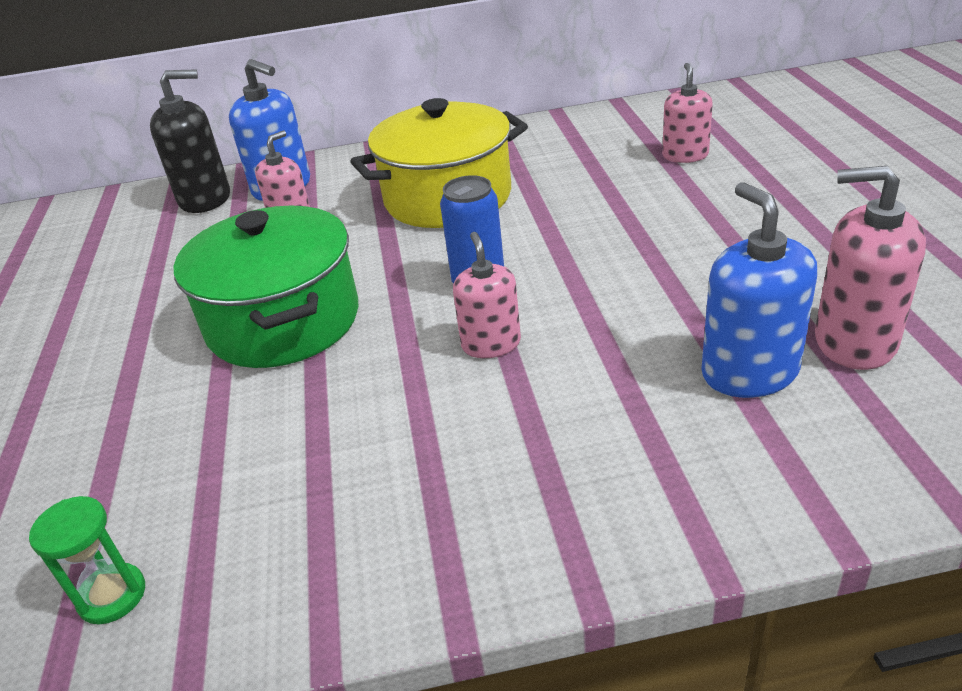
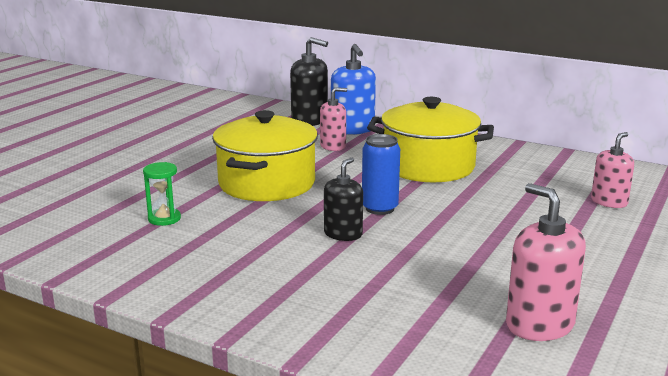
camera: 35 degrees right, 15 degrees down
(112, 596) = (73, 241): green hourglass -> green hourglass (164, 219)
(283, 321) = (267, 183): green pot -> yellow pot
(491, 344) = (343, 234): pink soap dispenser -> black soap dispenser
(749, 372) = (452, 306): blue soap dispenser -> none

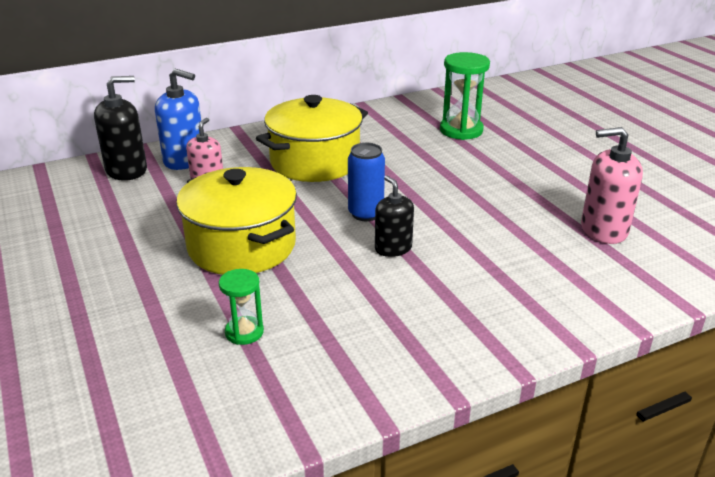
camera: 55 degrees left, 10 degrees up
(609, 202) = (461, 130): pink soap dispenser -> green hourglass

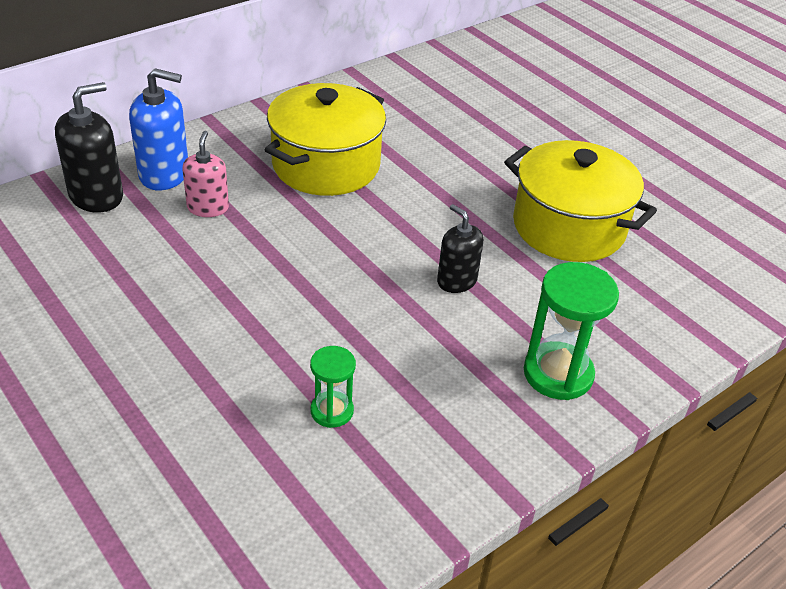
camera: 15 degrees left, 10 degrees up
(242, 246) = (284, 295): yellow pot -> yellow pot (568, 227)
(366, 214) = (411, 236): blue can -> none
(461, 130) = (481, 105): green hourglass -> green hourglass (558, 374)
(603, 230) = (670, 234): pink soap dispenser -> none

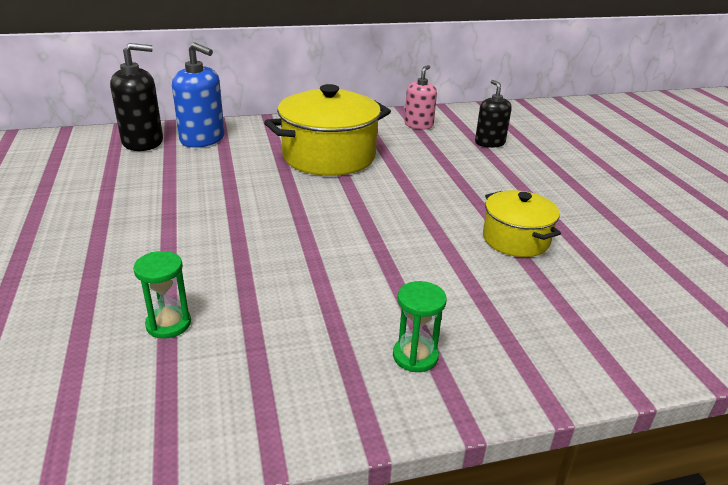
camera: 25 degrees right, 10 degrees down
(208, 208) = (213, 163): pink soap dispenser -> pink soap dispenser (418, 125)
(457, 281) = (373, 255): black soap dispenser -> black soap dispenser (489, 143)
(558, 374) = (415, 356): green hourglass -> green hourglass, size x0.58
(568, 227) = (515, 239): yellow pot -> yellow pot, size x0.58

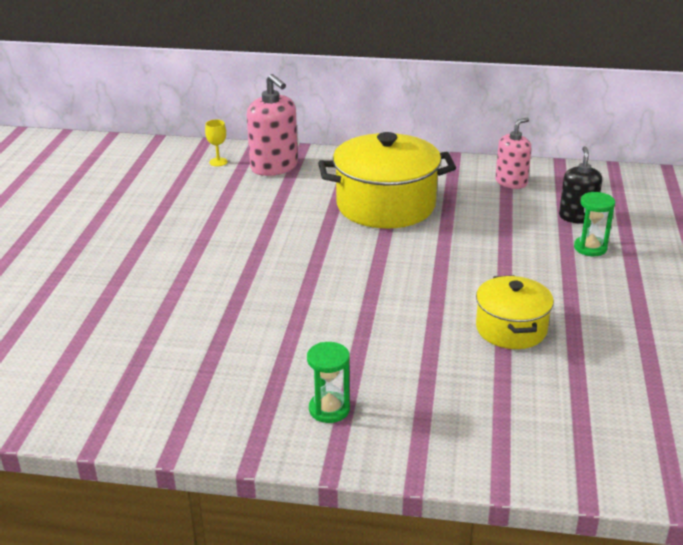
camera: 25 degrees right, 0 degrees up
(143, 142) = (218, 162): black soap dispenser -> yellow goblet
(168, 324) = (152, 336): green hourglass -> green hourglass (590, 248)
(202, 139) = (274, 167): blue soap dispenser -> pink soap dispenser

